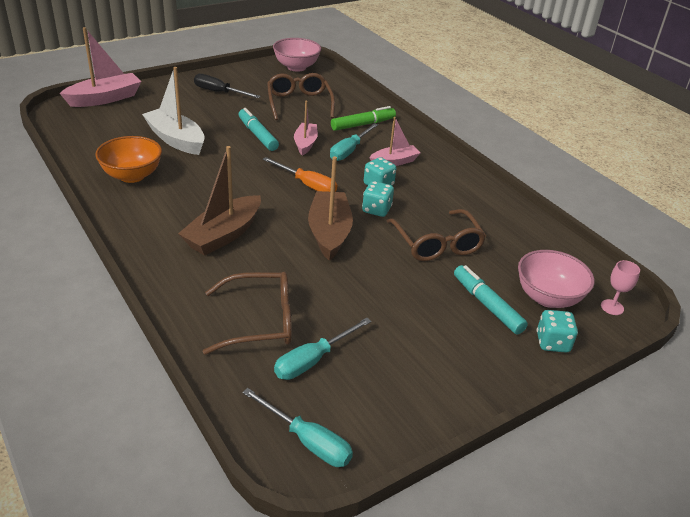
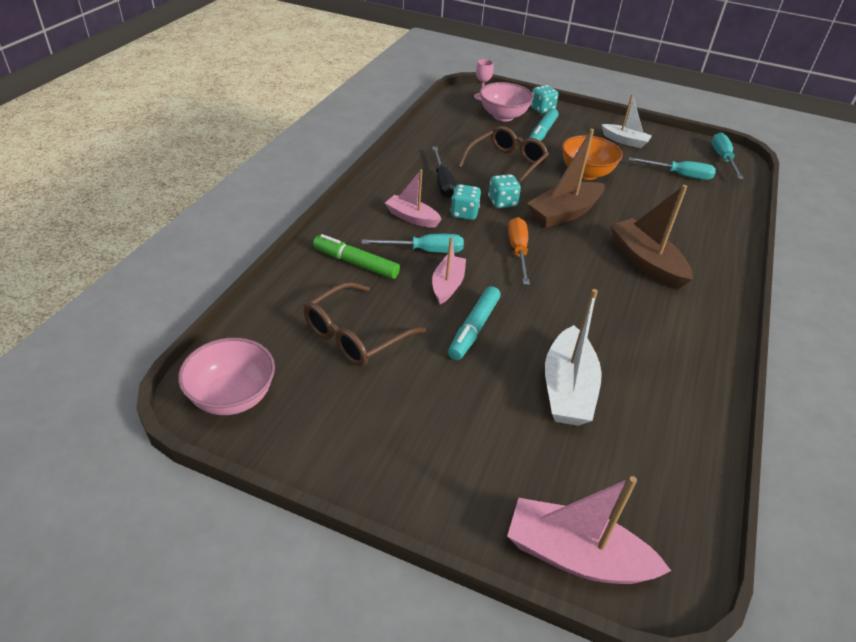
camera: 125 degrees left, 5 degrees up
(132, 176) = (667, 374): orange bowl -> orange bowl (586, 173)
(219, 92) = (408, 431): black screwdriver -> black screwdriver (443, 183)
(223, 235) = (646, 262): brown boat -> brown boat turned 120 degrees counterclockwise
(260, 321) = (687, 205): brown glasses -> none
(305, 143) = (447, 285): pink boat -> pink boat turned 135 degrees clockwise
(422, 367) = (625, 141): none -> white boat

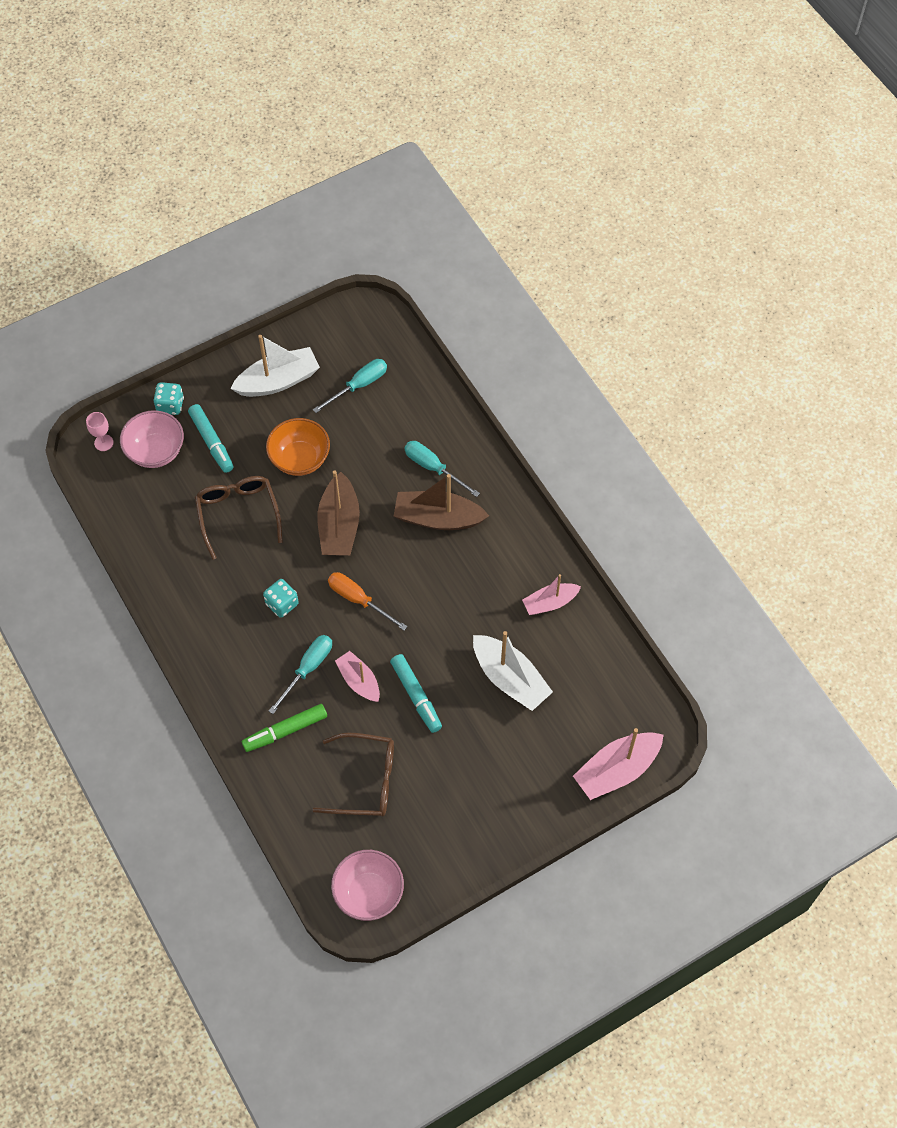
camera: 50 degrees left, 20 degrees up
(355, 335) = (365, 781): brown glasses -> brown glasses turned 75 degrees counterclockwise
(412, 218) = (258, 649): pink boat -> pink boat (550, 603)
(443, 183) = (226, 589): black screwdriver -> none
(502, 202) = (289, 562): turquoise dice -> none
(625, 141) = (278, 381): white boat -> white boat, size x1.59
(723, 158) = (364, 325): turquoise screwdriver -> turquoise screwdriver (433, 468)

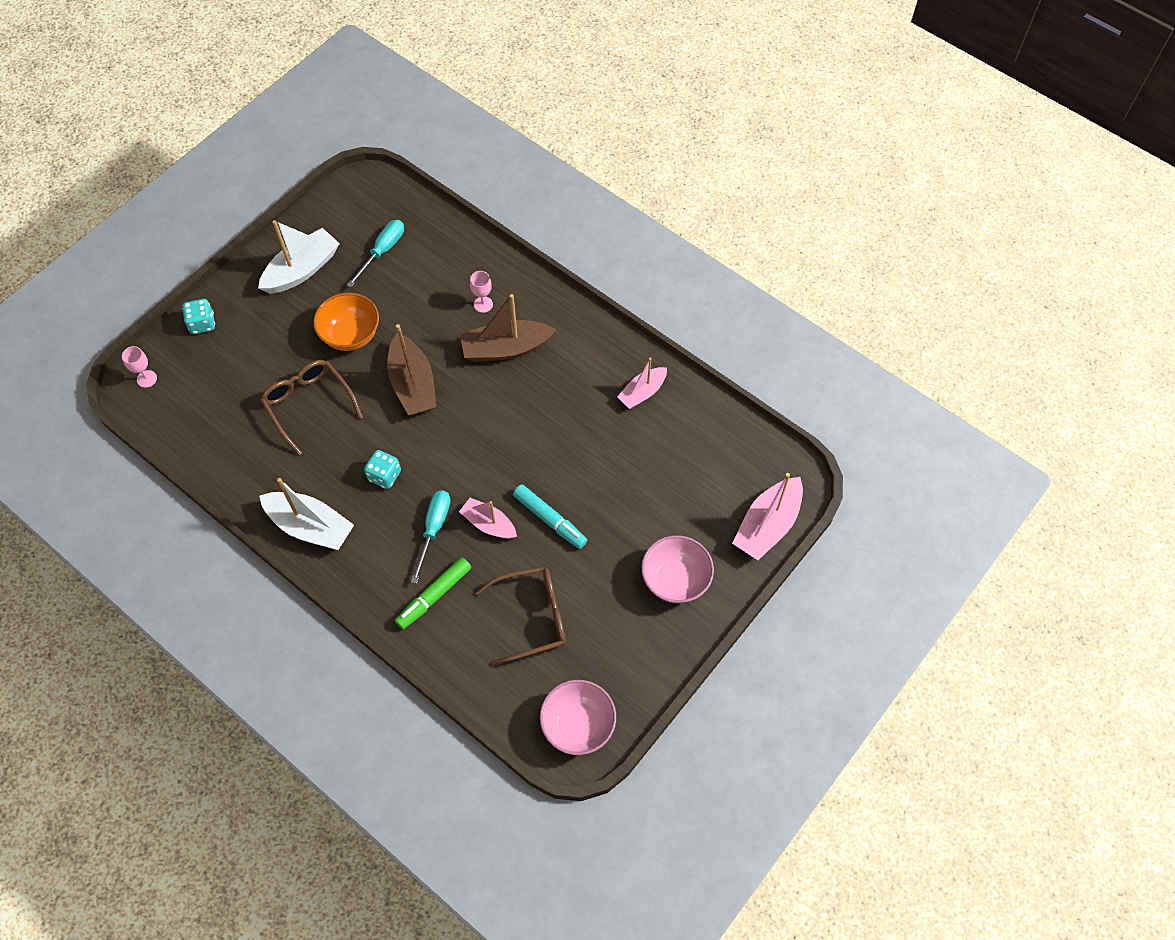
camera: 20 degrees left, 0 degrees up
(156, 451) = (203, 371): pink bowl -> pink bowl (675, 580)
(211, 442) = (257, 345): turquoise marker -> none
(358, 600) = (458, 448): orange screwdriver -> none
(433, 468) = (483, 304): turquoise screwdriver -> pink goblet
(510, 678) = (633, 474): white boat -> white boat (310, 526)

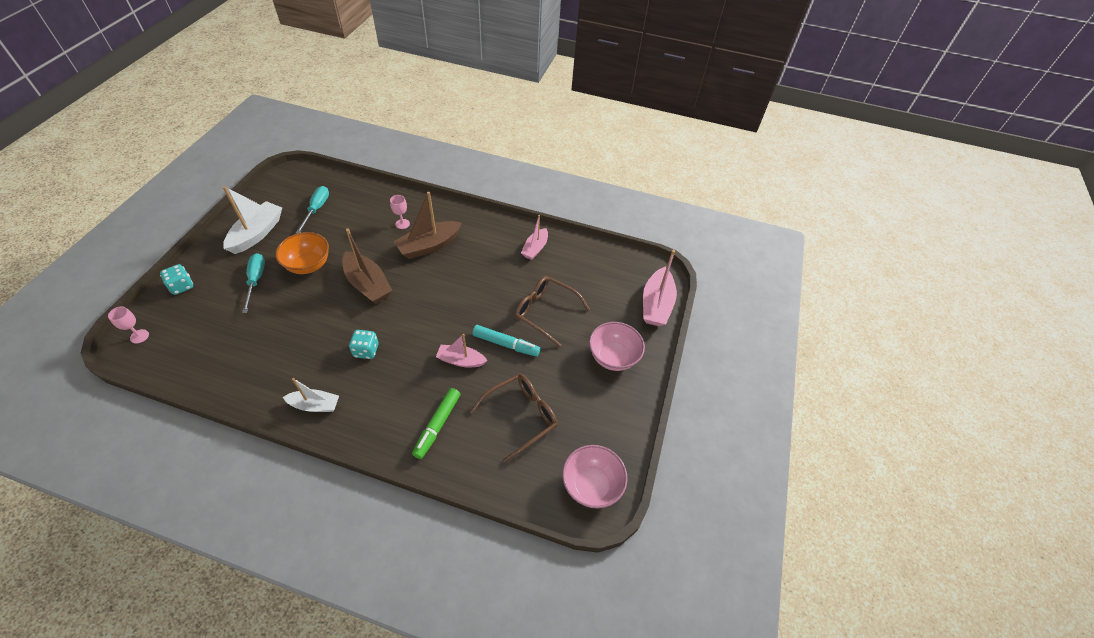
camera: 25 degrees left, 10 degrees down
(308, 404) = (288, 318): brown glasses -> brown glasses (545, 312)
(310, 526) = (315, 405): white boat -> white boat, size x0.63
(434, 529) = (419, 377): turquoise screwdriver -> turquoise screwdriver (256, 280)

